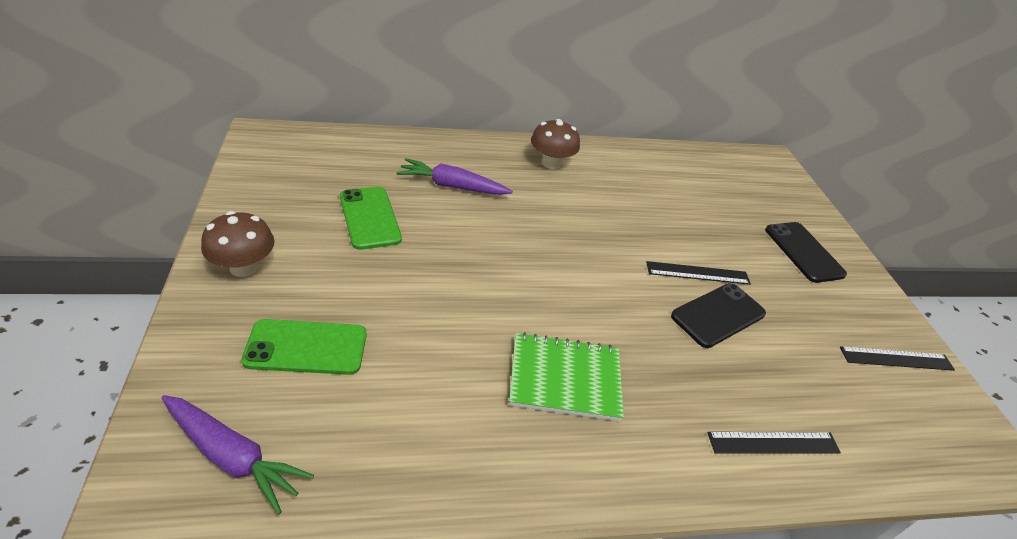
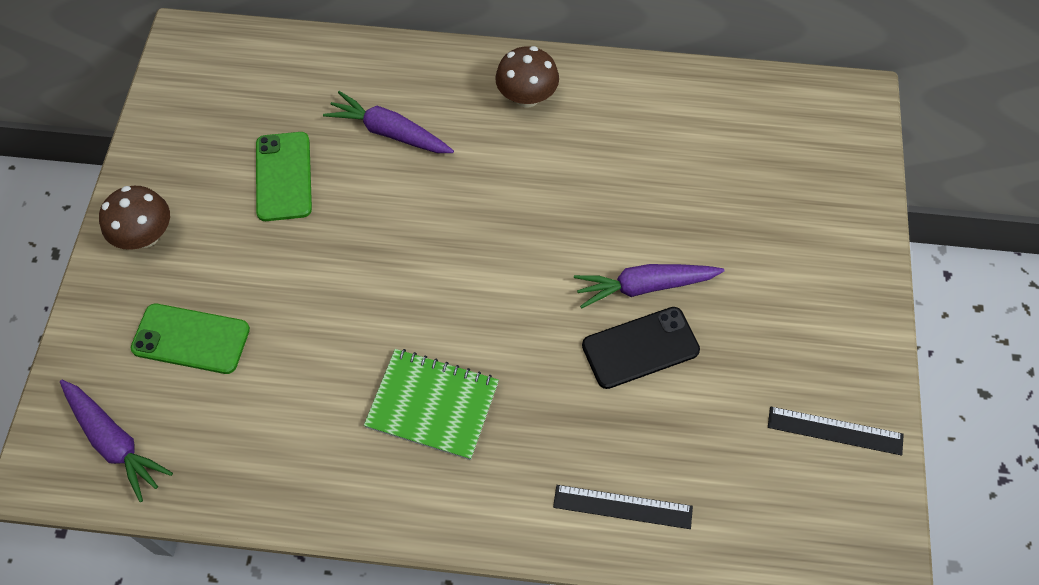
camera: 20 degrees right, 20 degrees up
(697, 273) = (644, 286): black ruler -> purple carrot
(803, 252) = (807, 266): black phone -> none

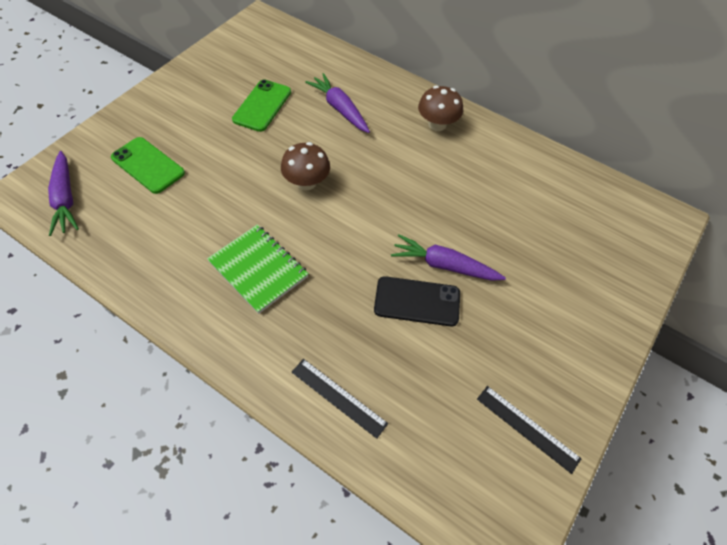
camera: 25 degrees right, 5 degrees down
(145, 236) = (165, 103): brown mushroom -> brown mushroom (306, 182)

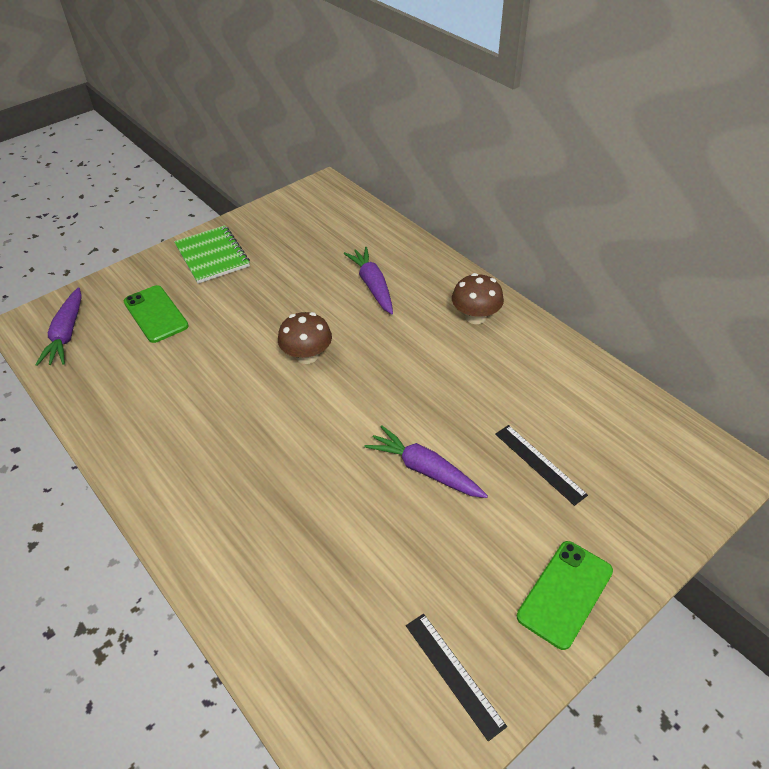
camera: 20 degrees right, 10 degrees down
(258, 269) = (222, 435): green notebook -> green notebook (212, 256)
(262, 106) = (292, 272): green phone -> green phone (565, 594)
(338, 397) = (252, 587): black ruler -> black ruler (539, 464)
(417, 301) = (378, 503): black phone -> none

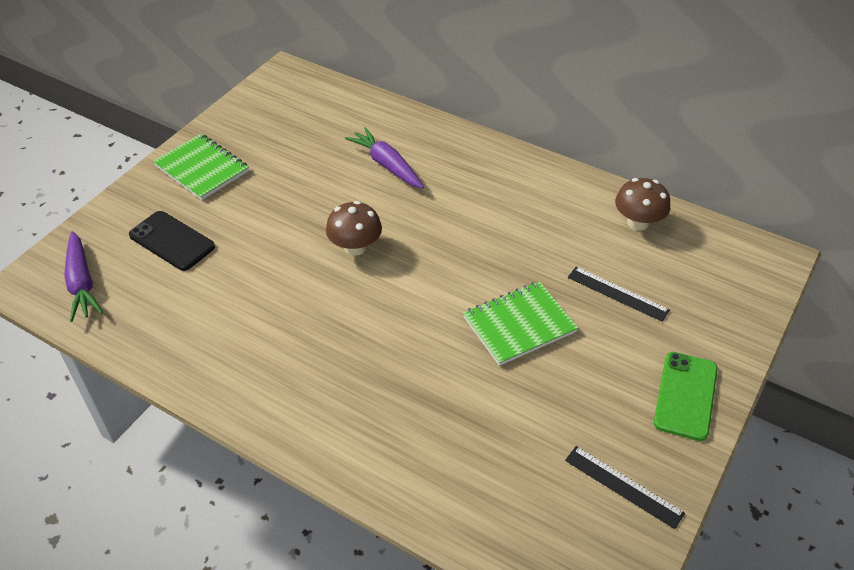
camera: 20 degrees left, 0 degrees up
(156, 314) = (172, 241): green phone -> black phone
(425, 470) = (519, 324): purple carrot -> green notebook
(475, 317) = (501, 174): brown mushroom -> brown mushroom (638, 222)

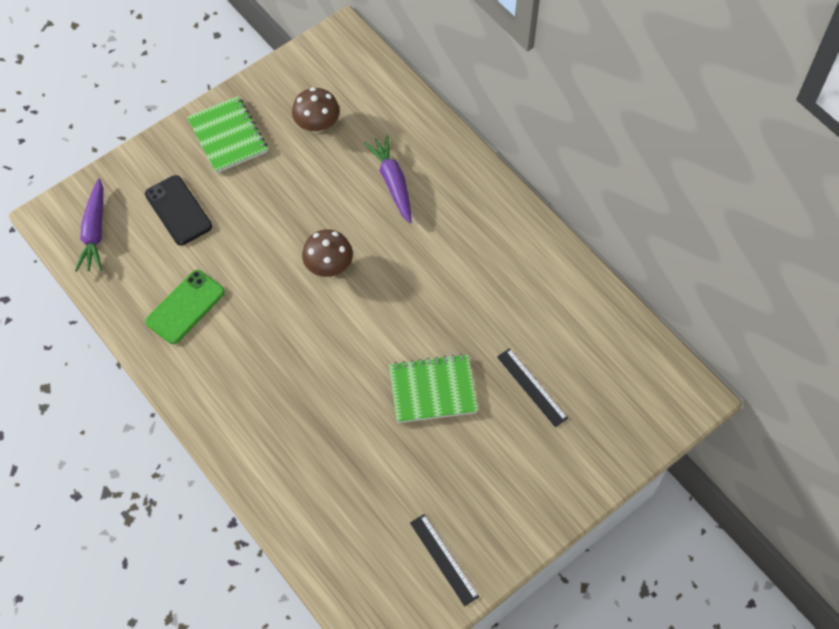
camera: 20 degrees right, 15 degrees up
(638, 222) = (590, 319): brown mushroom -> brown mushroom (317, 124)
(686, 396) = (536, 501): green phone -> green phone (185, 307)

